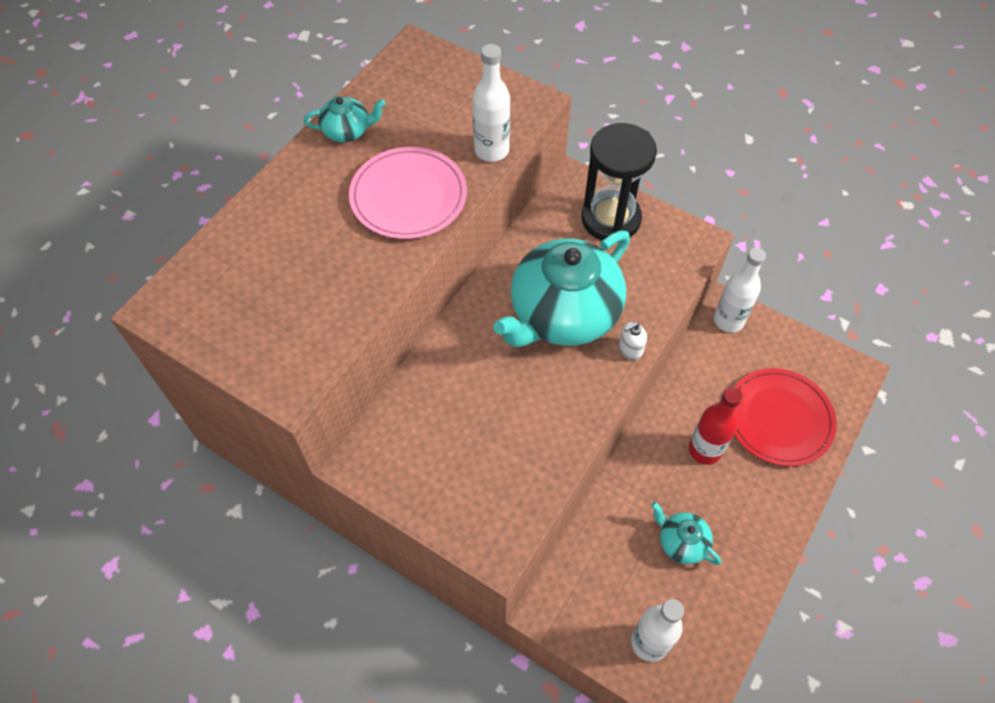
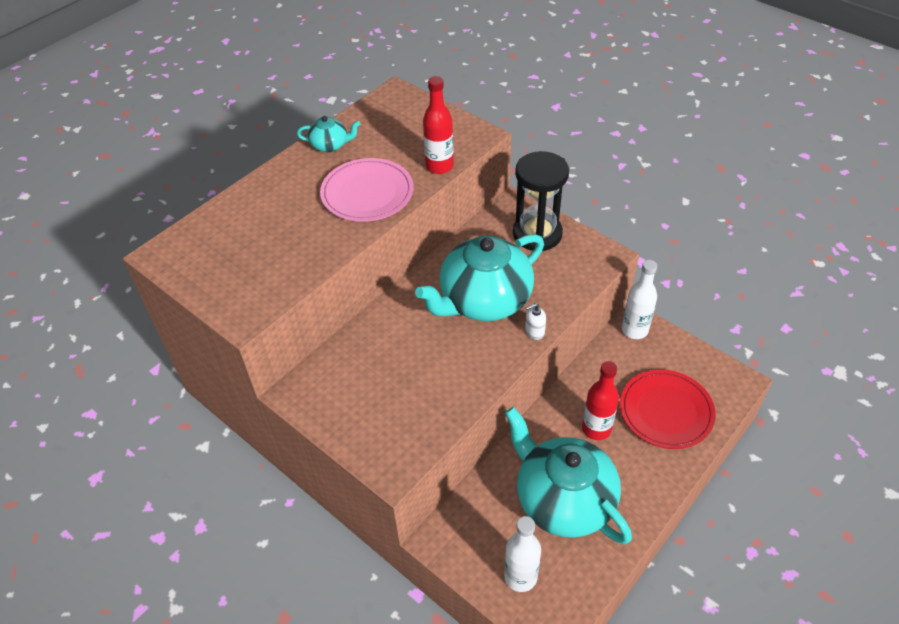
camera: 10 degrees right, 10 degrees down
(491, 150) = (439, 166): white bottle -> red bottle
(681, 542) = (563, 499): turquoise teapot -> turquoise teapot, size x2.25

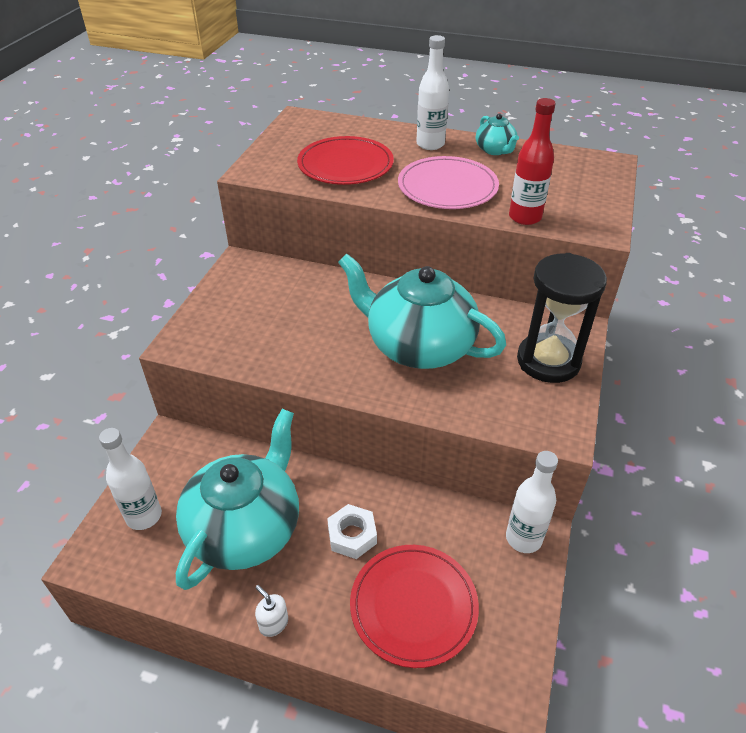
camera: 65 degrees right, 5 degrees down
(282, 246) = (345, 164): none -> red plate
(290, 180) = (430, 144): none -> white bottle
(534, 331) = (398, 397): white soap dispenser -> white soap dispenser (273, 623)
(596, 429) = (352, 535): red bottle -> white nut

